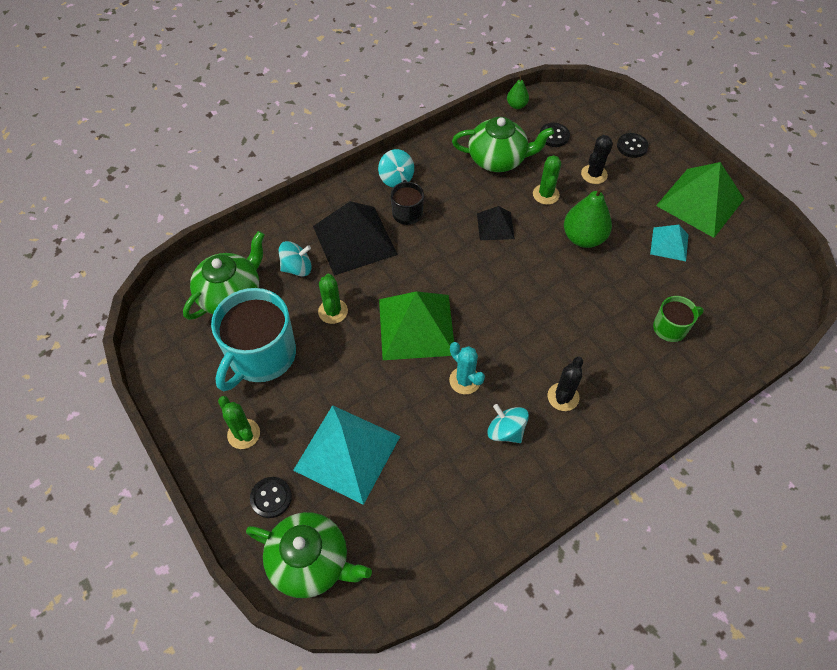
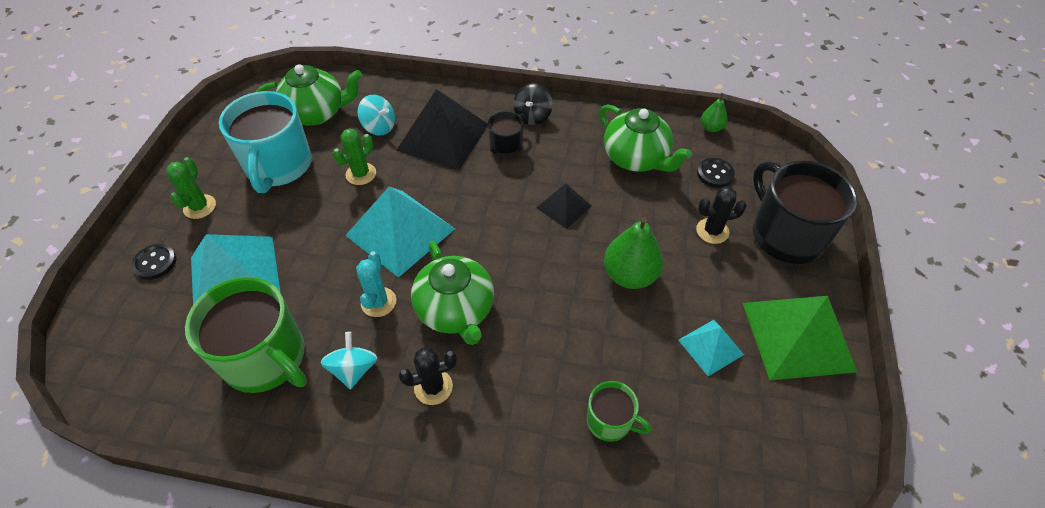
camera: 45 degrees right, 5 degrees down
(261, 356) = (278, 166): turquoise mug -> turquoise mug turned 75 degrees counterclockwise
(311, 562) = (114, 328): green teapot -> green teapot (456, 310)
(396, 179) = (532, 116): turquoise spinning top -> black spinning top
(416, 326) = (400, 232): green pyramid -> turquoise pyramid
(443, 476) = (266, 358): none -> green mug
(546, 194) = (642, 215): green cactus -> none
(632, 146) = (785, 234): black button -> black mug

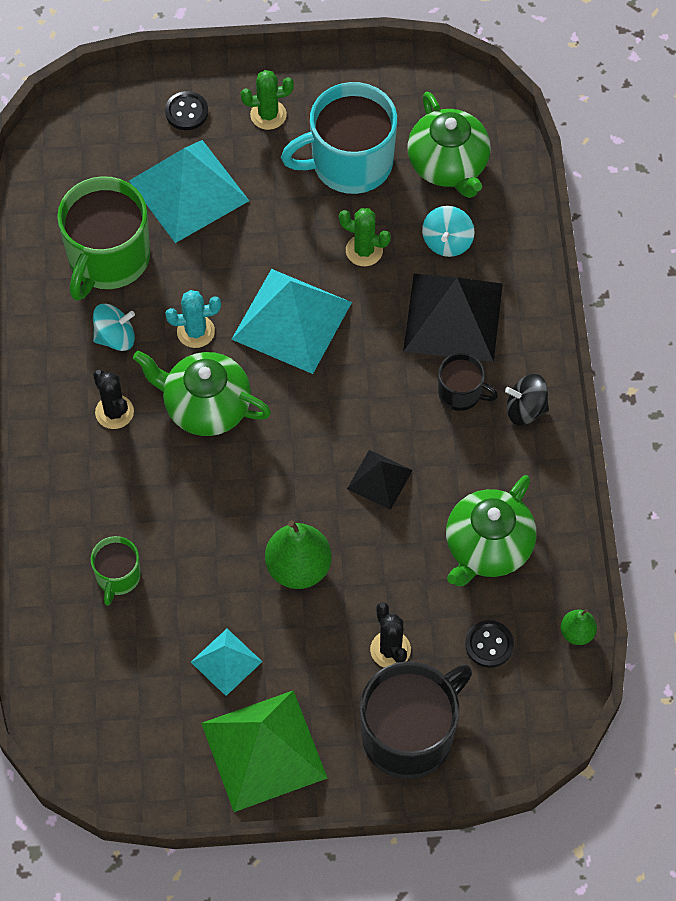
camera: 75 degrees right, 10 degrees up
(456, 310) = (205, 406): green teapot -> green teapot turned 60 degrees clockwise

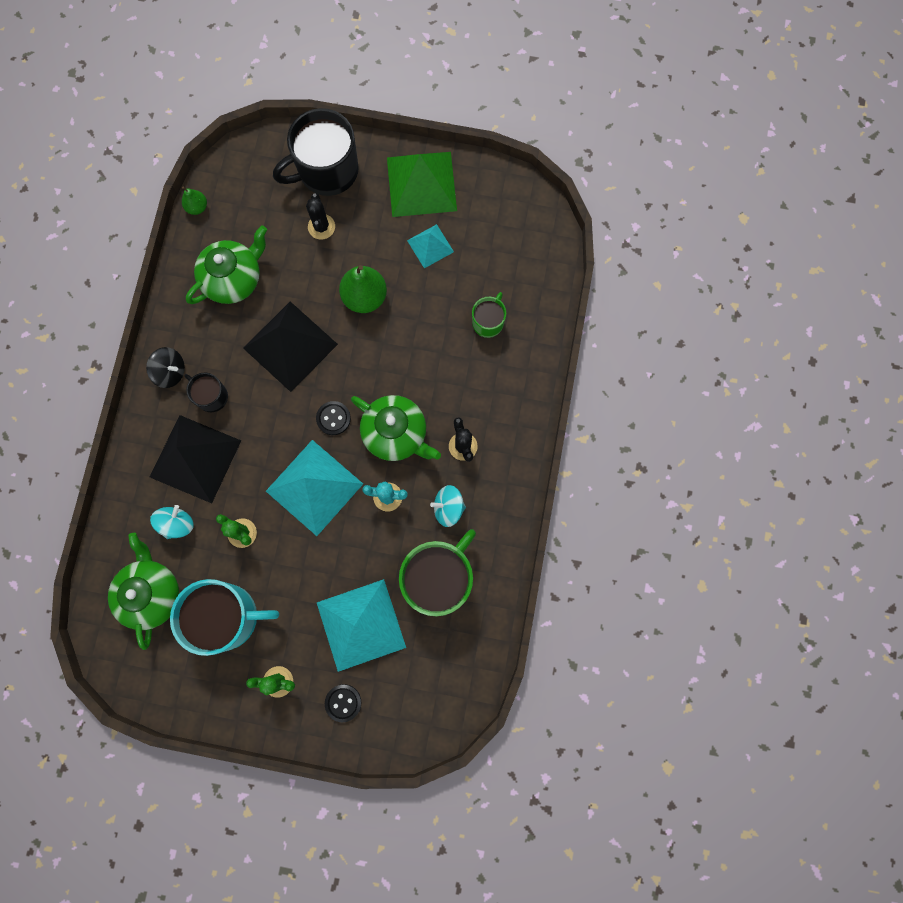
camera: 165 degrees left, 15 degrees up
(379, 479) = (290, 346): black pyramid -> black pyramid, size x1.90
(489, 644) = (256, 214): black button -> black button (333, 418)

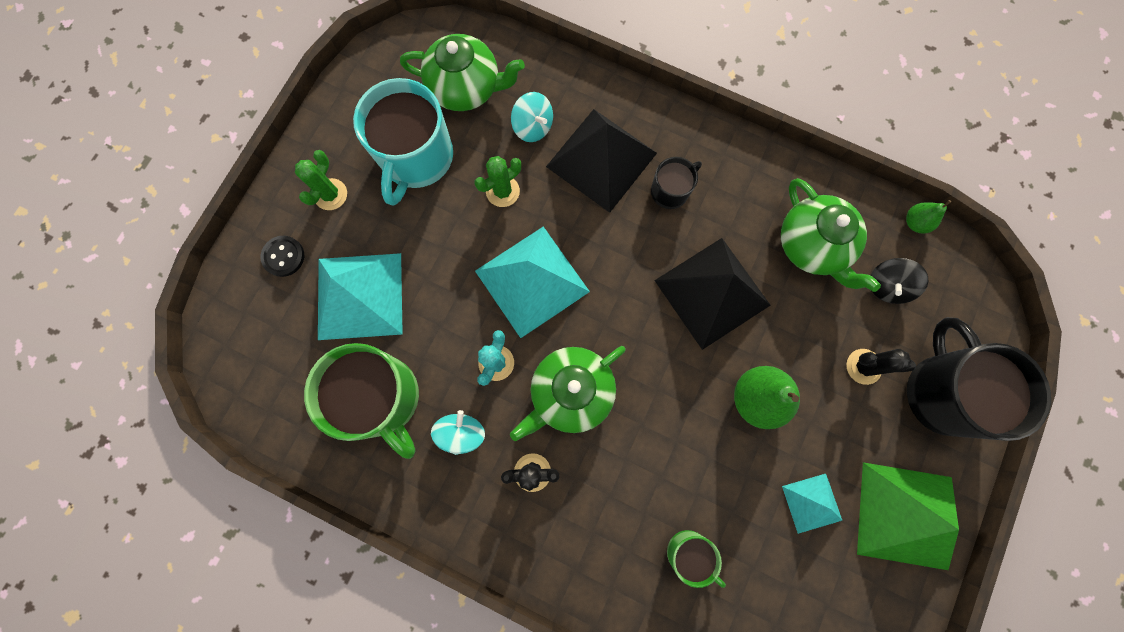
camera: 105 degrees right, 0 degrees up
(170, 372) = (710, 153): black spinning top -> black spinning top (886, 286)
(333, 418) = (609, 322): black button -> none

